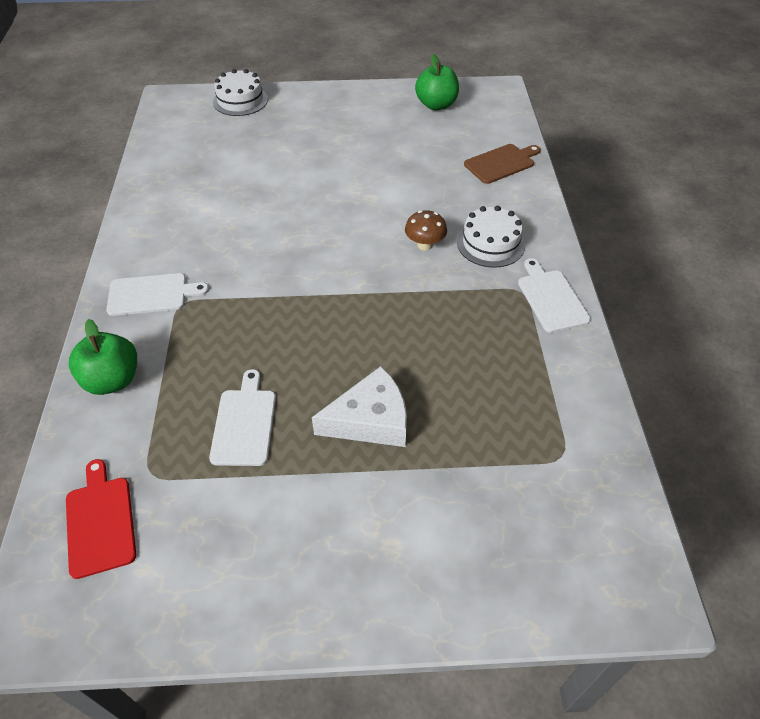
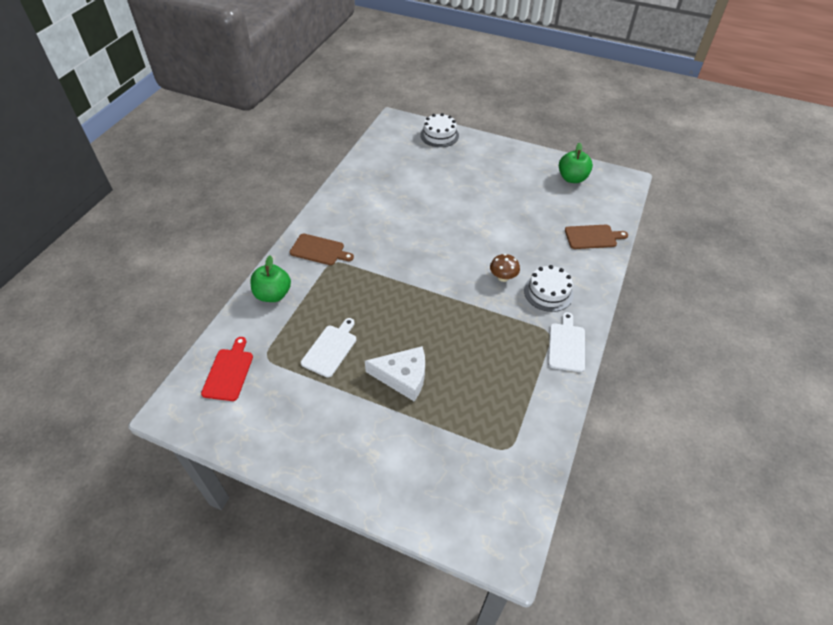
camera: 25 degrees right, 0 degrees up
(151, 294) = (319, 250): white cutting board -> brown cutting board

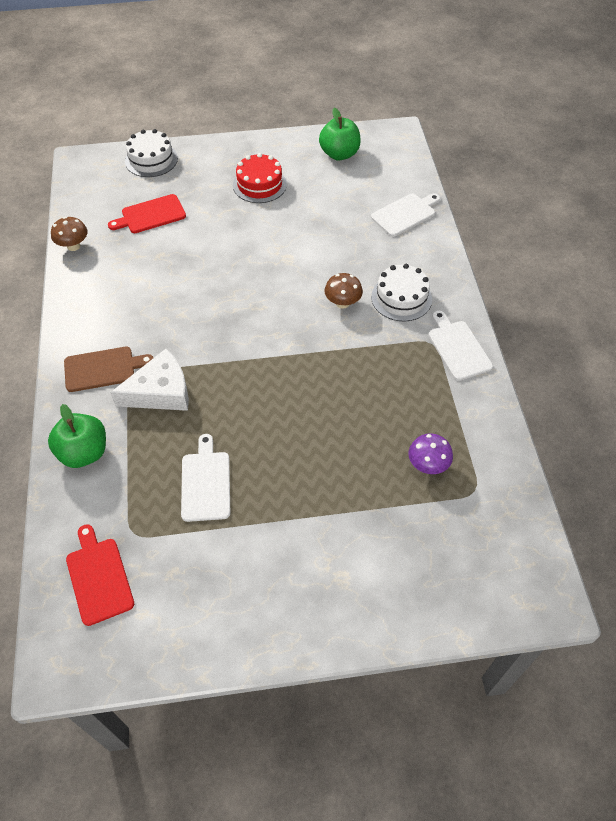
camera: 30 degrees left, 5 degrees up
(354, 169) = (73, 246): none -> brown mushroom
(403, 377) = (312, 471): white cheese -> white cheese (160, 392)
(415, 169) = (151, 215): none -> red cutting board
(485, 413) = (427, 465): none -> purple mushroom
(500, 177) = (259, 184): none -> red cake
(592, 237) = (405, 214): brown cutting board -> white cutting board

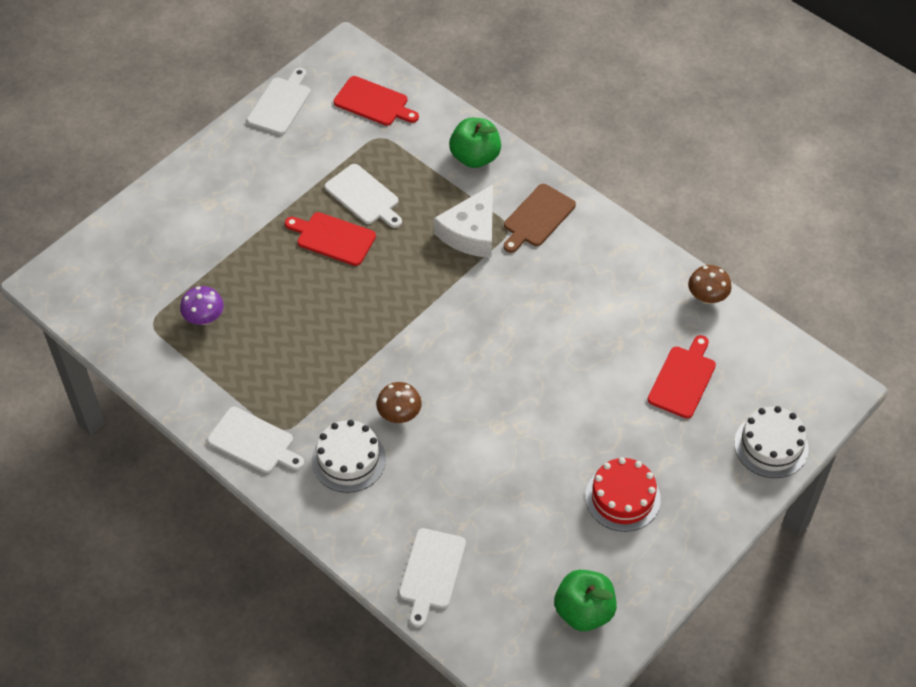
camera: 140 degrees right, 0 degrees up
(179, 648) = (281, 104): none -> white cutting board
(266, 462) = (333, 238): none -> red cutting board

